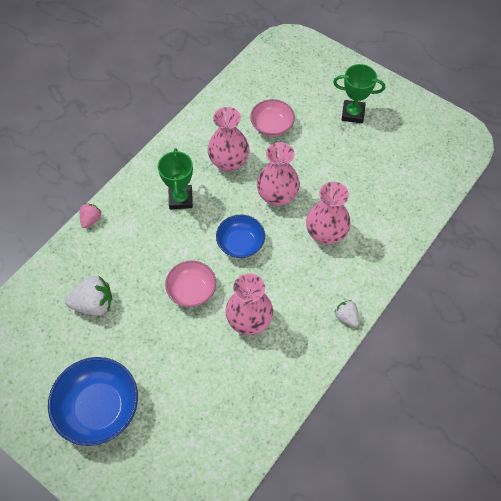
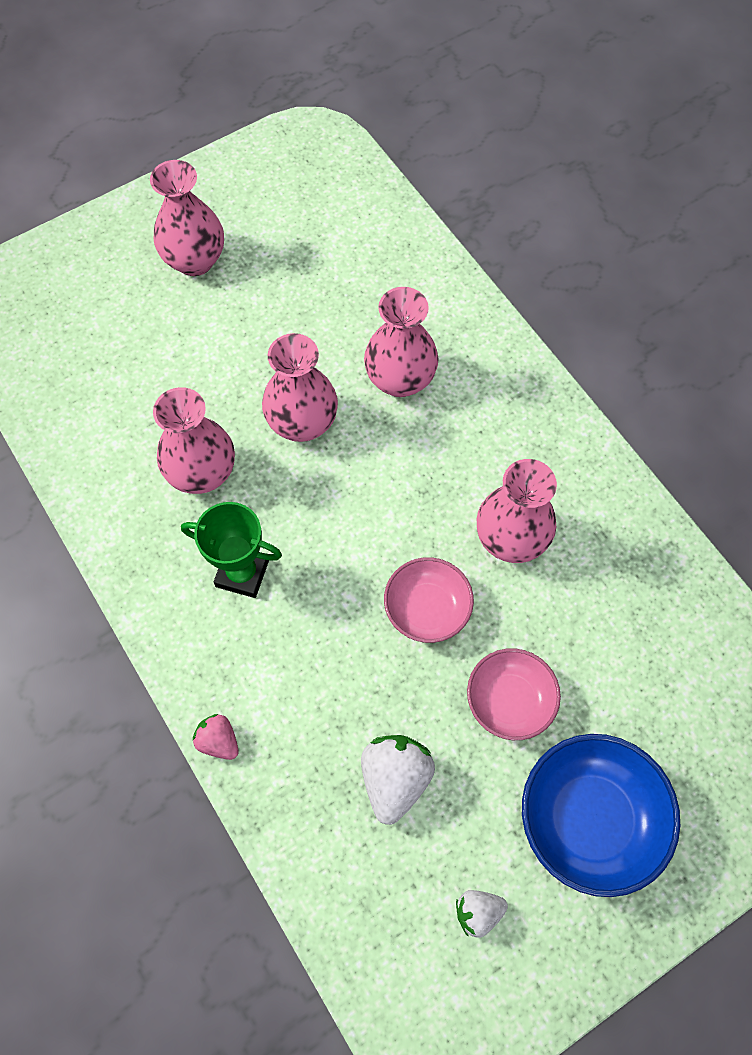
camera: 70 degrees left, 5 degrees up
(240, 243) = (369, 507): blue bowl -> none
(272, 126) = (160, 383): pink bowl -> pink bowl (509, 700)
(346, 317) = (549, 404): white strawberry -> white strawberry (478, 912)
(353, 114) = (195, 260): green trophy -> pink vase

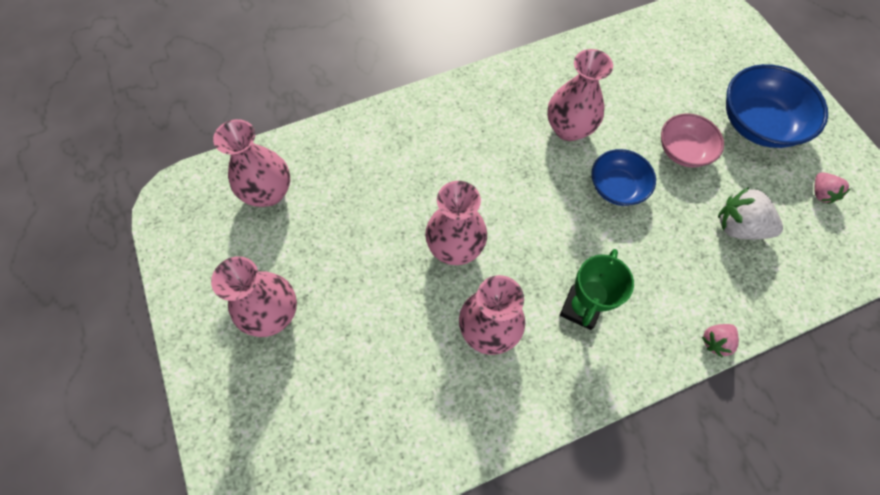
camera: 80 degrees left, 0 degrees up
(400, 380) = (430, 173): pink vase -> pink vase (269, 192)
(427, 608) = (616, 187): pink bowl -> blue bowl
(478, 912) = (820, 193): white strawberry -> pink strawberry

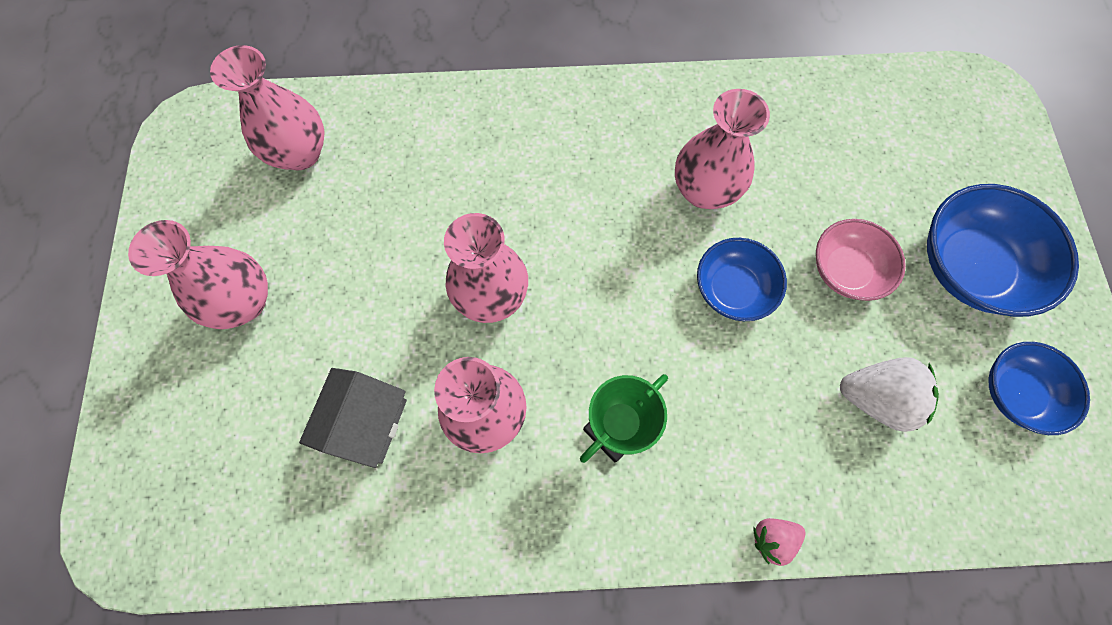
camera: 20 degrees right, 5 degrees up
(404, 366) = (366, 422): none -> grey house
(738, 227) = (876, 398): white strawberry -> white strawberry turned 150 degrees clockwise
(820, 193) = (1016, 393): pink strawberry -> blue bowl

